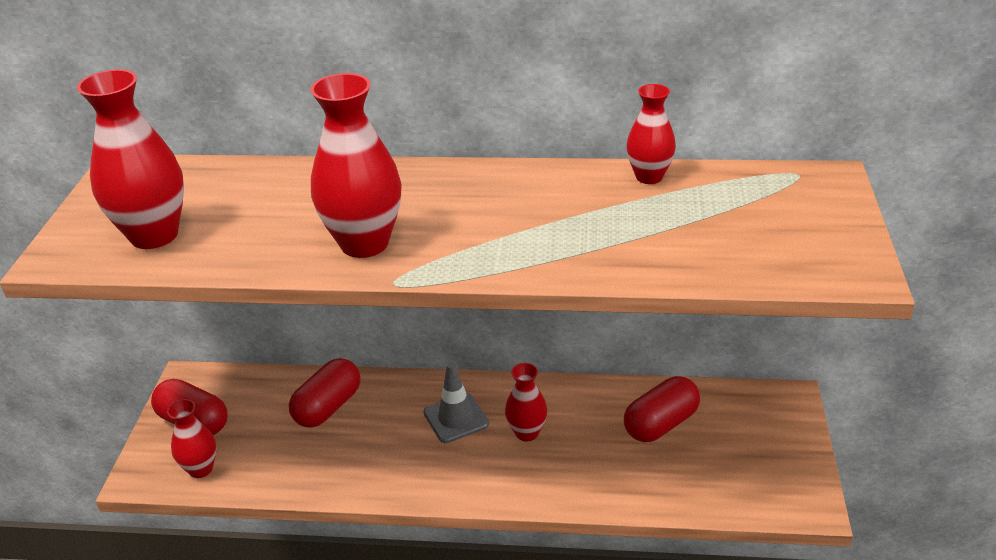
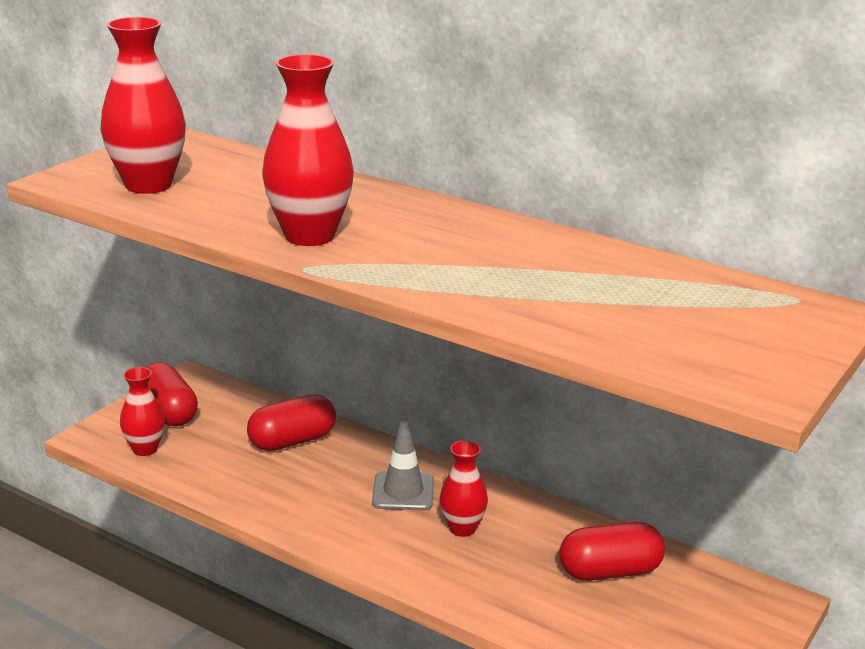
camera: 25 degrees right, 10 degrees down
(649, 177) = (634, 260): red vase -> none

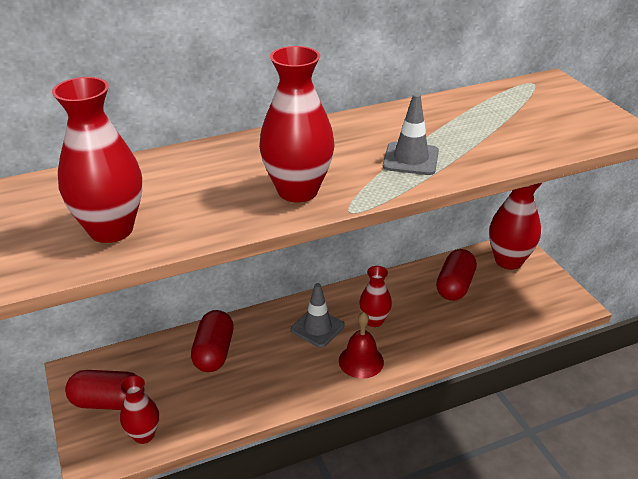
camera: 55 degrees left, 10 degrees up
(381, 543) = (361, 361): none -> red bell
(457, 272) = (410, 159): none -> grey traffic cone
(732, 604) = (508, 261): none -> red vase

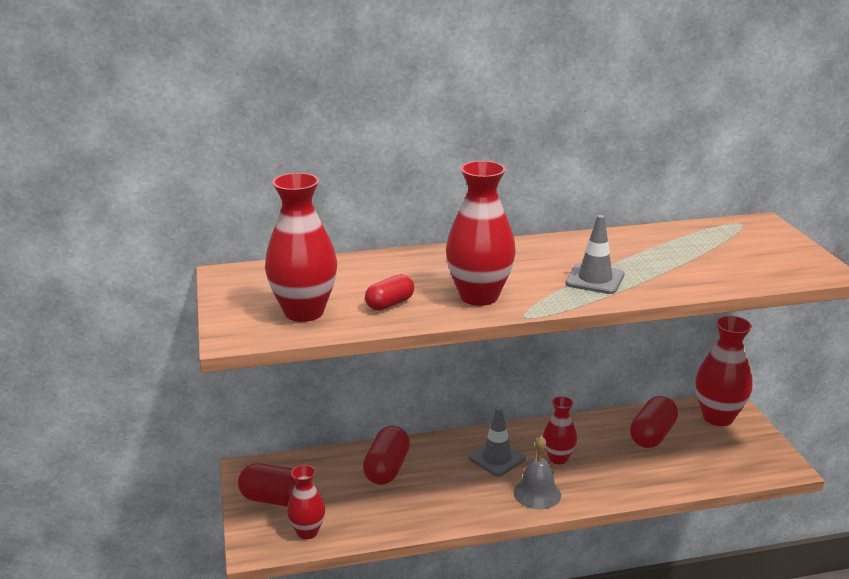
camera: 10 degrees right, 10 degrees down
(204, 210) = (390, 304): none -> red capsule
(361, 361) = (537, 493): red bell -> grey bell

